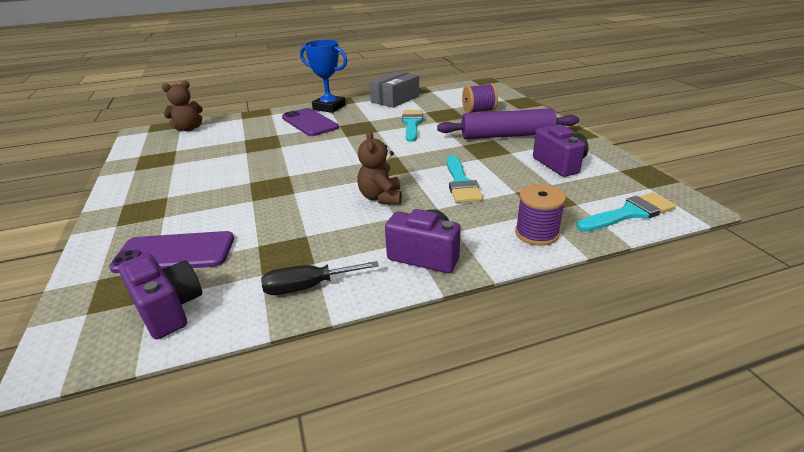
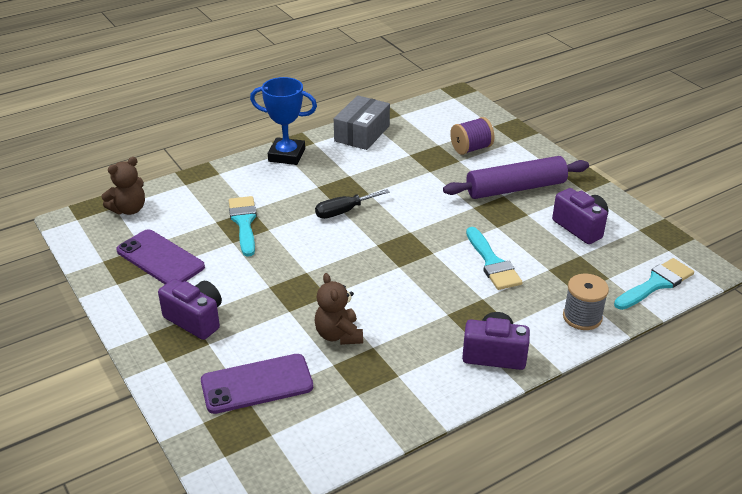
camera: 15 degrees left, 5 degrees up
(169, 309) = (298, 440): purple camera -> purple camera (195, 319)
(308, 287) = (407, 400): black screwdriver -> black screwdriver (344, 211)
(310, 122) = (279, 185): purple phone -> purple phone (160, 259)
(381, 197) = (421, 292): brown teddy bear -> brown teddy bear (338, 335)
(412, 124) = (403, 178): turquoise brush -> turquoise brush (244, 222)
(536, 233) = (582, 317): purple spool -> grey spool

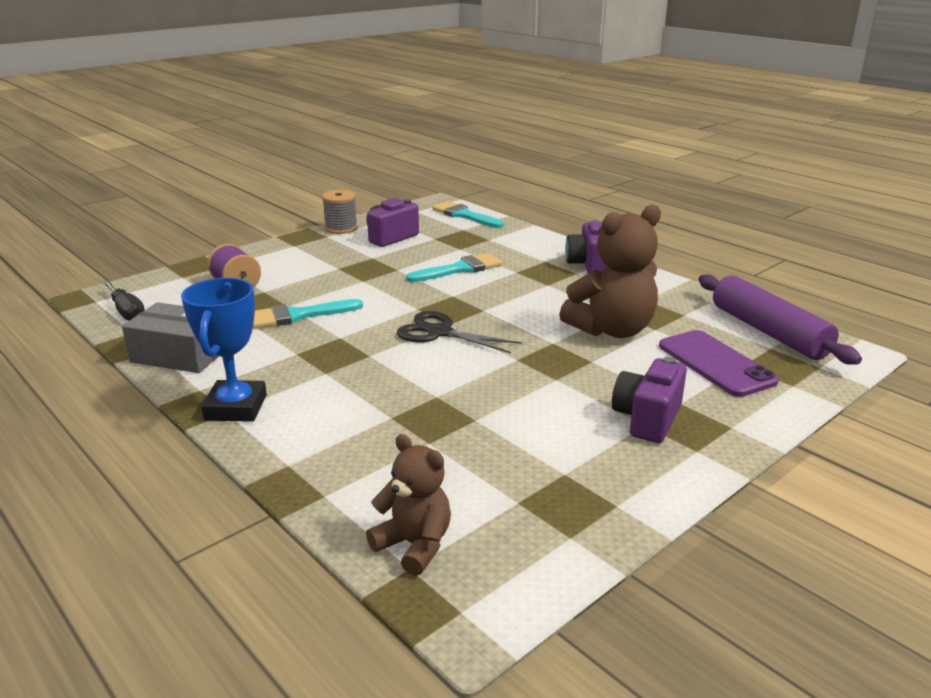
camera: 100 degrees left, 10 degrees down
(160, 259) = (539, 475): purple phone -> none
(244, 222) = (426, 417): turquoise brush -> turquoise brush (298, 315)
(338, 335) = (612, 330): brown teddy bear -> brown teddy bear, size x1.67
(344, 211) = (384, 348): black screwdriver -> black screwdriver (127, 312)
(362, 239) = (439, 332): none -> black scissors
(515, 188) = (324, 263): purple rolling pin -> purple rolling pin (768, 332)
(582, 317) = (521, 237): grey spool -> grey spool (341, 228)

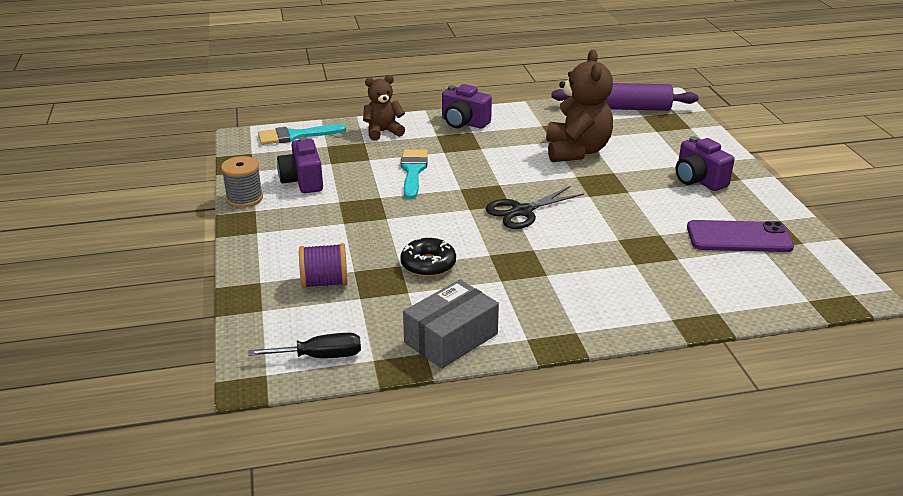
camera: 60 degrees left, 5 degrees up
(236, 407) = (573, 326): blue trophy -> none
(298, 315) = (428, 264): turquoise brush -> black donut
(414, 545) = (788, 293): brown teddy bear -> brown teddy bear (383, 132)
(715, 363) = (649, 137): purple phone -> purple phone (739, 237)

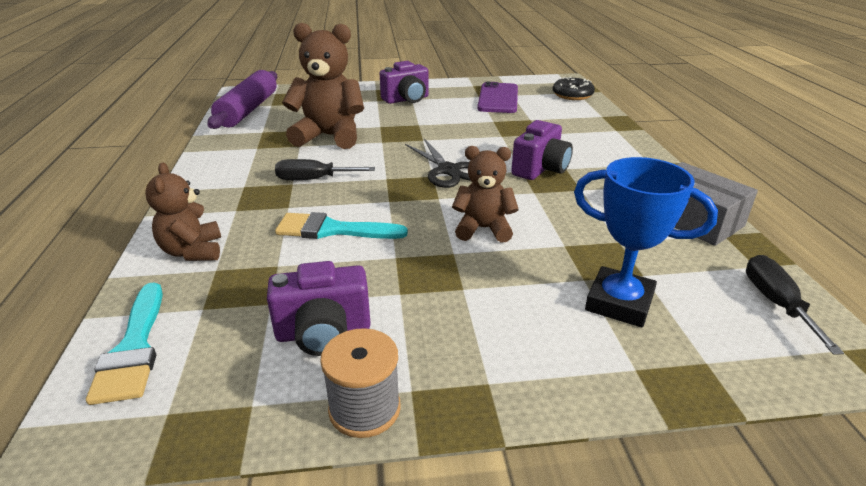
camera: 85 degrees left, 0 degrees up
(325, 282) = (619, 303): purple spool -> blue trophy
(421, 229) = (483, 229): none -> brown teddy bear
(428, 264) = (560, 227): black donut -> black donut (572, 95)
(464, 123) = (214, 190): purple camera -> purple camera (540, 169)
(489, 155) = (313, 179): none -> black screwdriver

